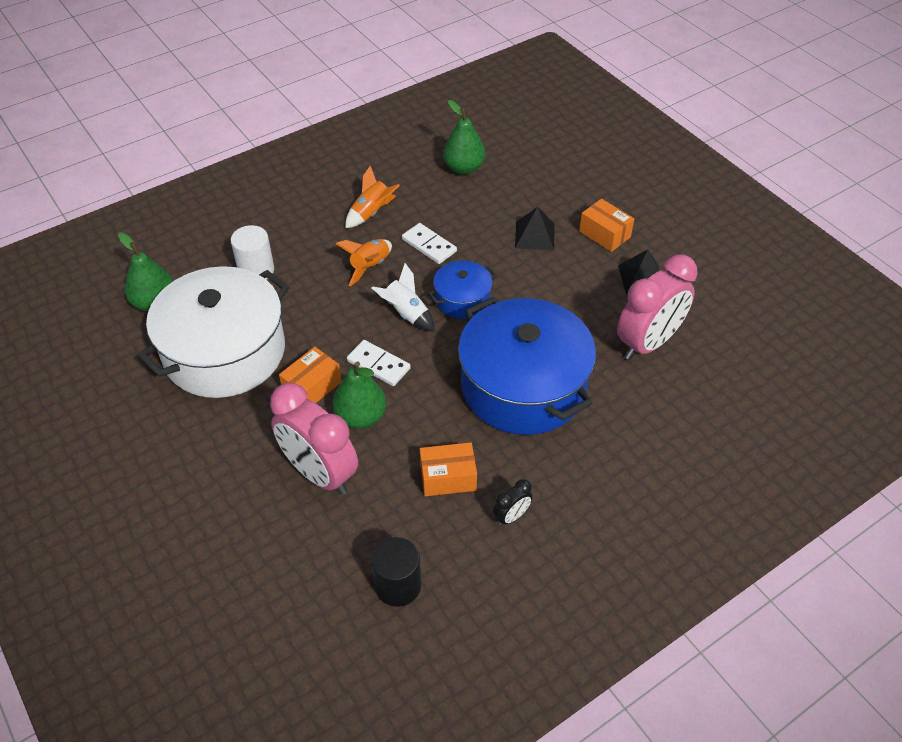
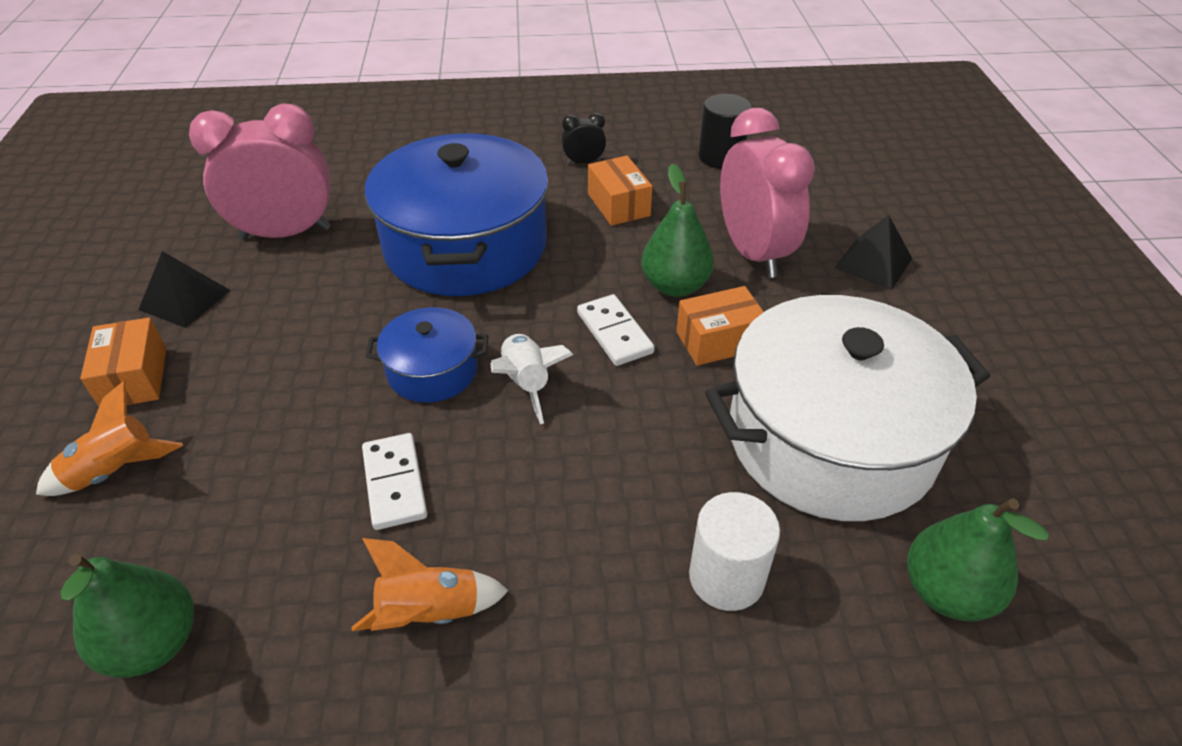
camera: 150 degrees left, 5 degrees down
(370, 267) = (521, 487): orange rocket -> orange rocket (116, 471)
(448, 477) = (618, 205): orange box -> orange box turned 45 degrees clockwise
(534, 235) = (225, 422): black pyramid -> black pyramid (873, 263)

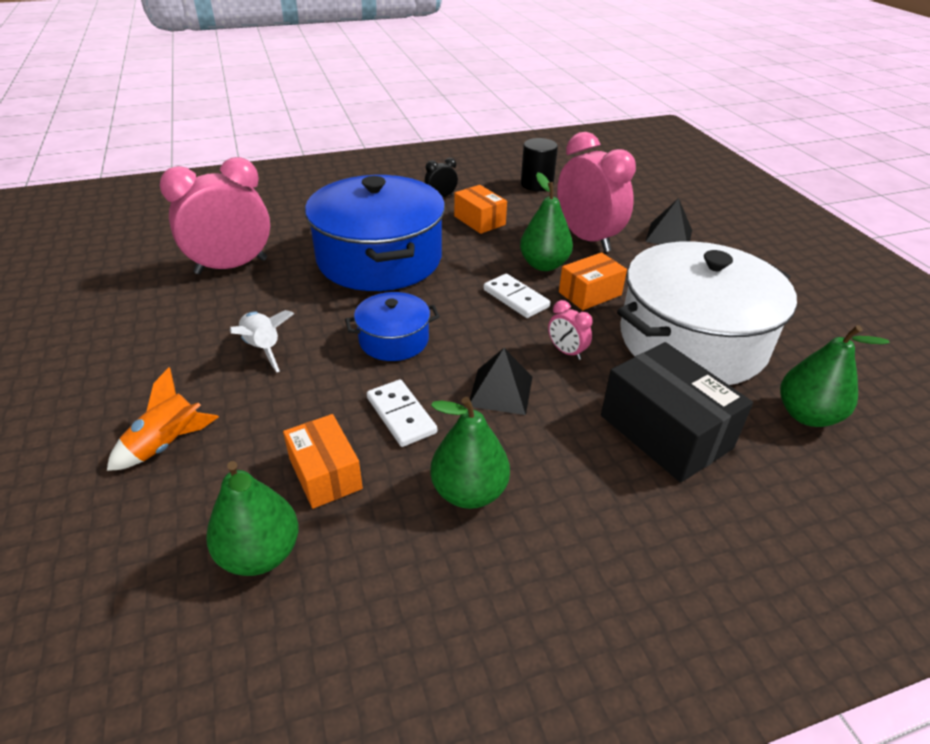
camera: 15 degrees left, 5 degrees down
(134, 378) = (152, 379): orange box -> orange box (325, 474)
(185, 300) = (168, 320): black pyramid -> black pyramid (501, 391)
(430, 613) = (469, 492): orange rocket -> green pear
(526, 383) = (468, 338): white rocket -> white rocket (263, 348)
(646, 427) = (566, 352): none -> pink clock
(726, 577) = (665, 432): white cylinder -> black box

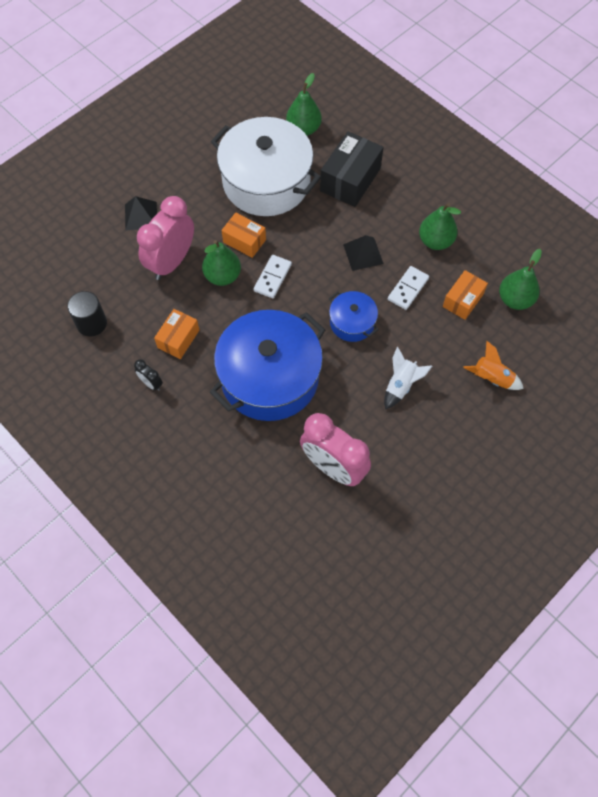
camera: 115 degrees left, 25 degrees up
(566, 352) = (312, 235): pink clock -> none

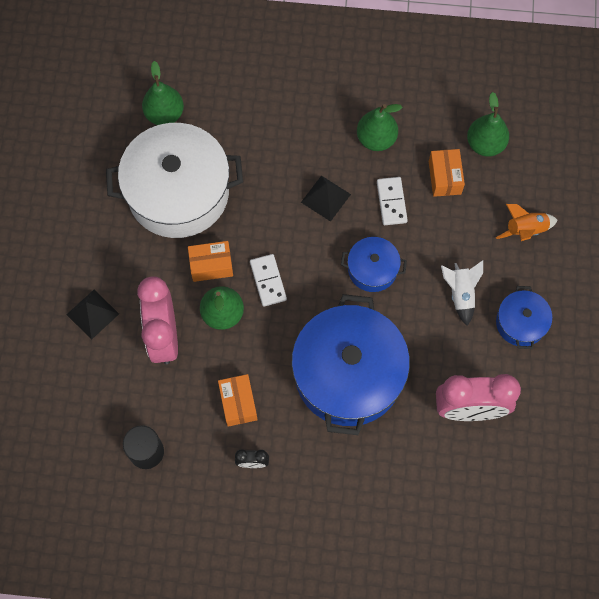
camera: 40 degrees left, 5 degrees up
(350, 180) = (252, 134): black box -> none
(428, 438) = (520, 323): none -> blue pot

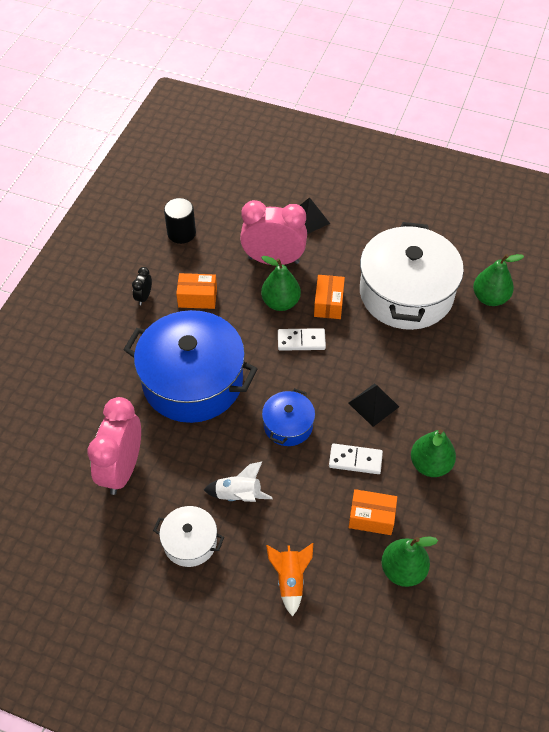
camera: 105 degrees right, 15 degrees down
(520, 323) = (190, 542): blue pot -> white pot

